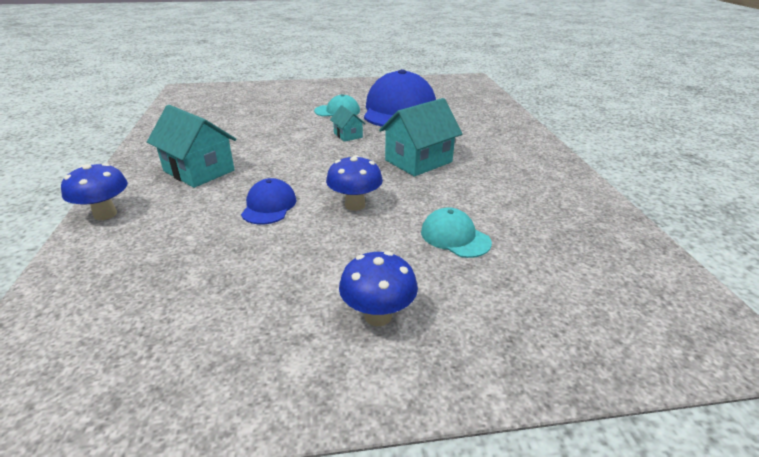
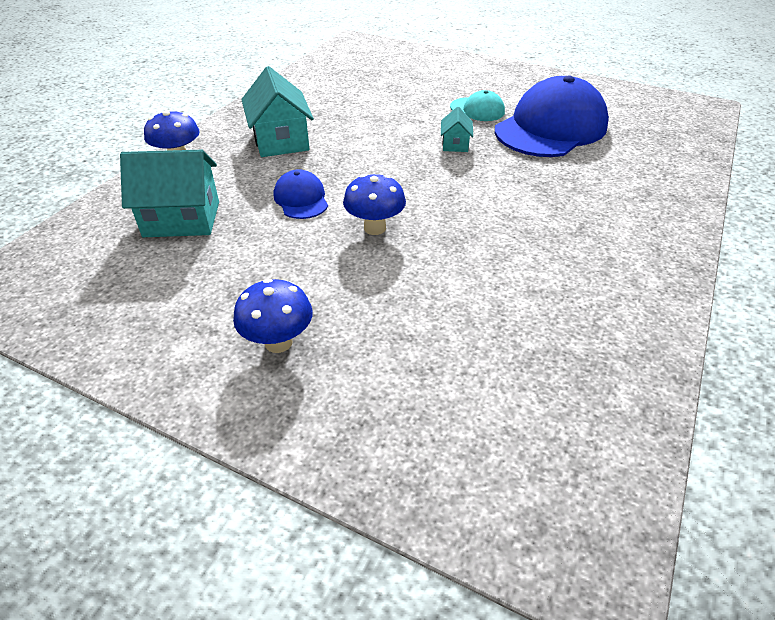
camera: 35 degrees right, 10 degrees up
(269, 206) = (301, 199): blue cap -> blue cap turned 60 degrees counterclockwise
(418, 161) = (495, 202): turquoise house -> turquoise house (182, 219)
(455, 237) = (431, 302): turquoise cap -> none

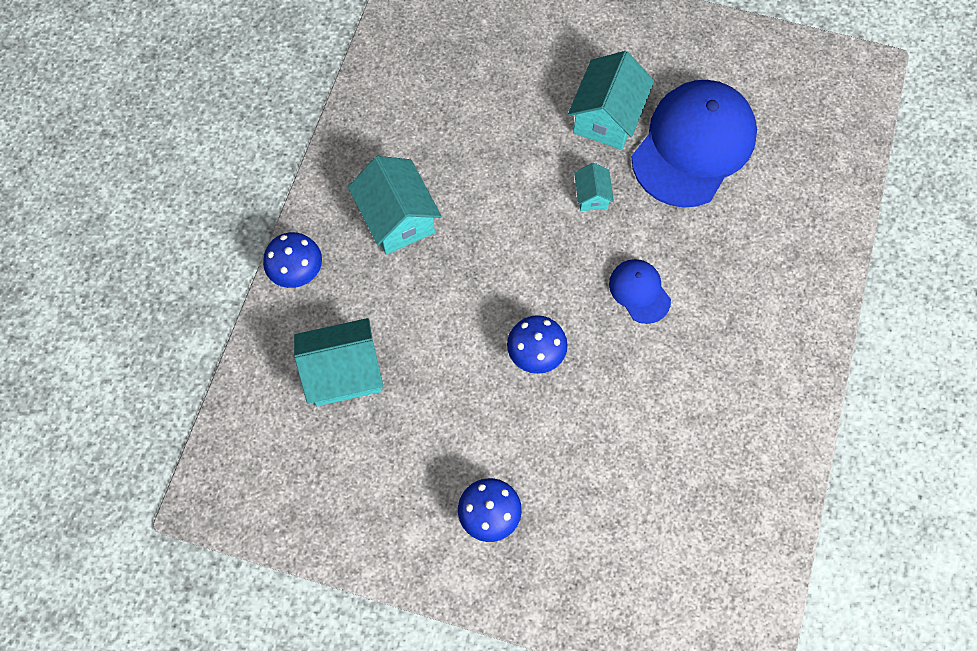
camera: 10 degrees left, 25 degrees up
(301, 199) = (451, 321): blue cap -> blue cap (639, 291)
(477, 109) = (607, 117): turquoise cap -> turquoise house

